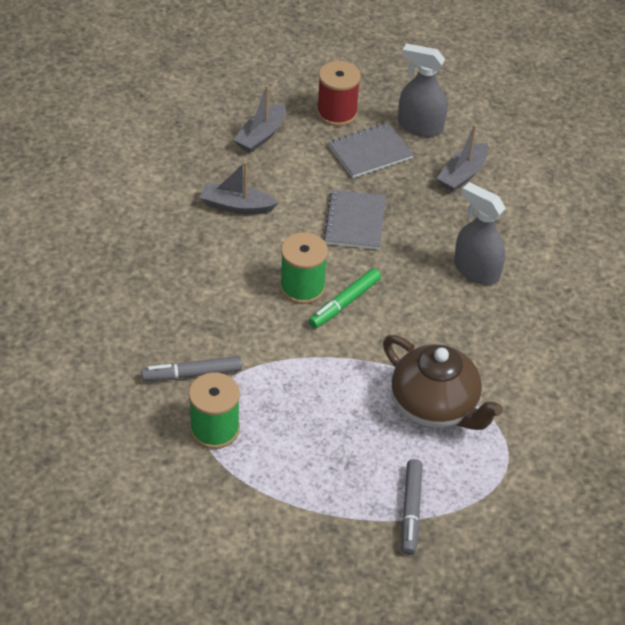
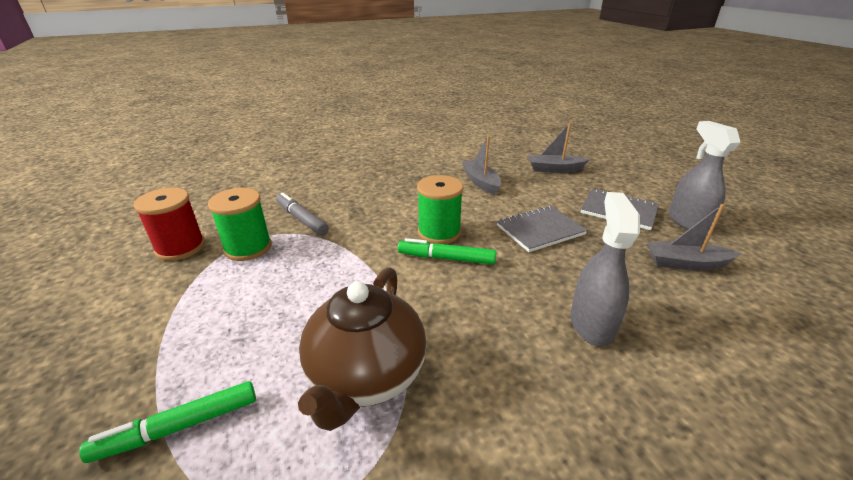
camera: 60 degrees right, 15 degrees down
(337, 113) = (626, 185): red spool -> red spool (180, 247)
(411, 511) = (178, 427): grey marker -> green marker

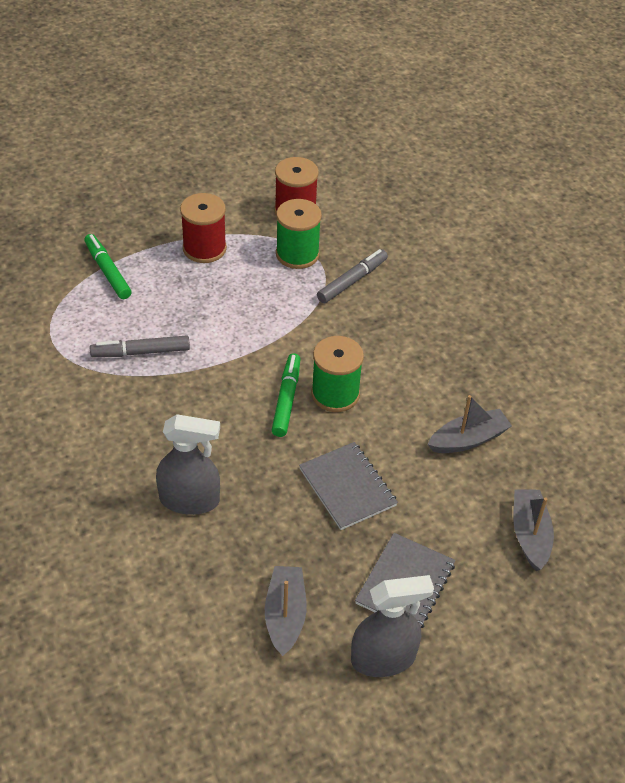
camera: 85 degrees right, 15 degrees up
(195, 316) = (204, 248): none -> red spool
(366, 376) = (141, 352): brown teapot -> grey marker

